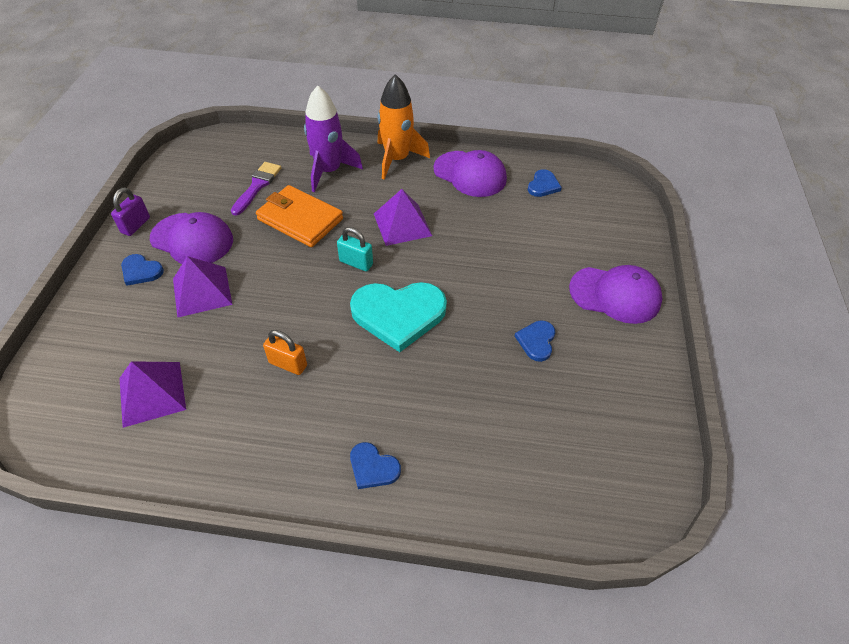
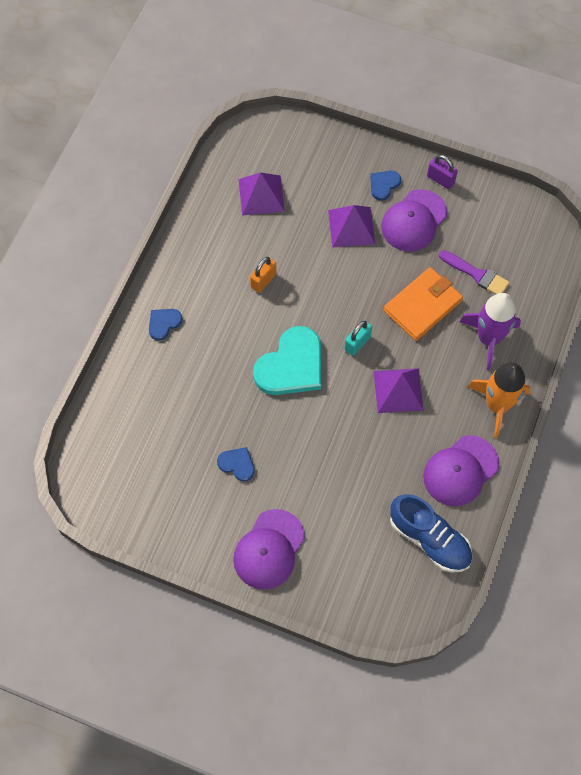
camera: 105 degrees right, 15 degrees up
(398, 314) = (291, 365): turquoise heart -> turquoise heart turned 150 degrees counterclockwise
(543, 185) = (429, 539): blue heart -> blue shoe

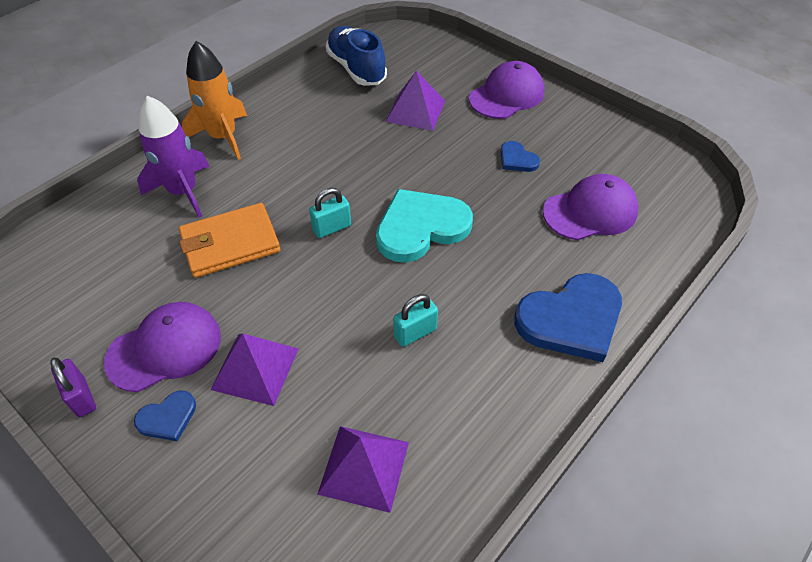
camera: 160 degrees left, 15 degrees down
(164, 323) = (571, 319): blue heart -> blue heart, size x2.08
(263, 281) = (415, 333): orange padlock -> turquoise padlock
(398, 390) = (314, 174): purple pyramid -> purple pyramid (415, 111)
(460, 471) = (296, 102): purple cap -> purple cap (590, 211)
(476, 274) = (141, 258): purple brush -> none

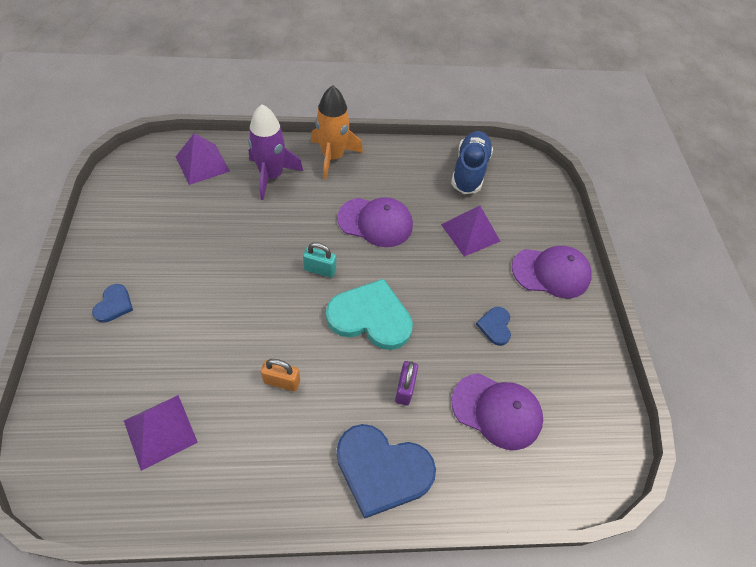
camera: 40 degrees right, 5 degrees up
(81, 397) = (95, 255): purple padlock -> purple padlock (404, 389)
(165, 348) = (156, 264): purple cap -> purple cap (375, 222)
(167, 418) = (114, 305): blue heart -> blue heart turned 90 degrees counterclockwise
(230, 243) = (256, 230): orange wallet -> none
(255, 368) = (180, 318): purple pyramid -> purple pyramid (202, 164)
(415, 333) = (282, 381): turquoise padlock -> orange padlock

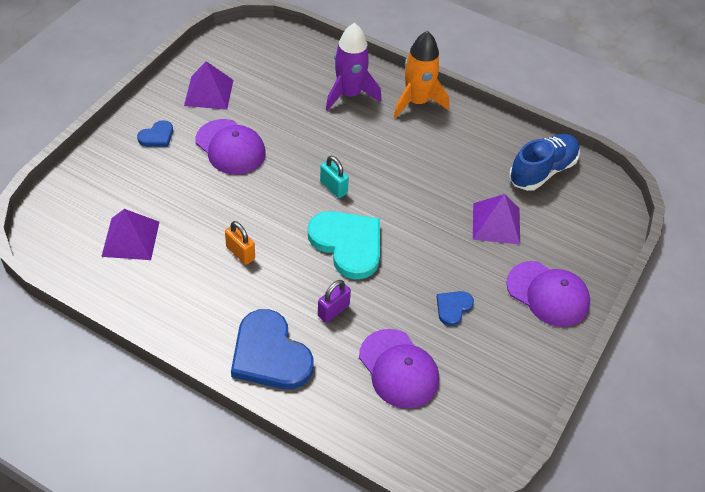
camera: 35 degrees right, 5 degrees down
(202, 164) = (298, 59): purple pyramid -> purple pyramid (208, 92)
(375, 222) = (412, 173): purple cap -> purple cap (230, 147)

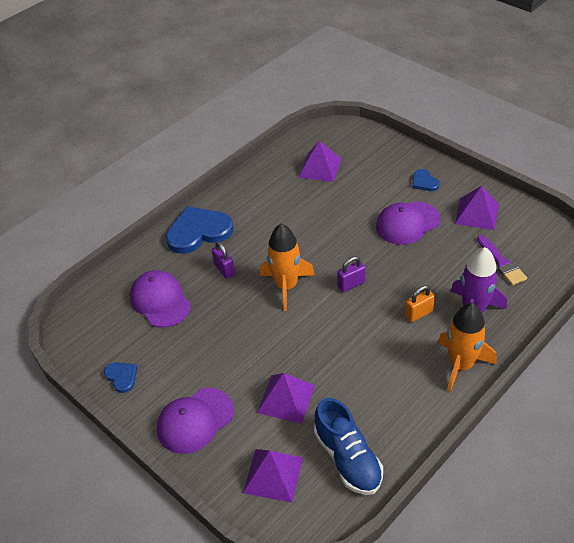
camera: 110 degrees right, 5 degrees down
(240, 253) = (293, 222): orange padlock -> orange padlock (418, 313)
(281, 75) = (501, 263): none -> purple brush
(333, 188) = (351, 284): turquoise padlock -> purple padlock
(347, 244) = (286, 286): turquoise heart -> orange rocket
(398, 369) = (160, 301): purple cap -> purple cap turned 75 degrees clockwise
(453, 308) = (203, 345): blue heart -> blue heart (121, 377)
(579, 221) = (273, 475): none -> purple pyramid

